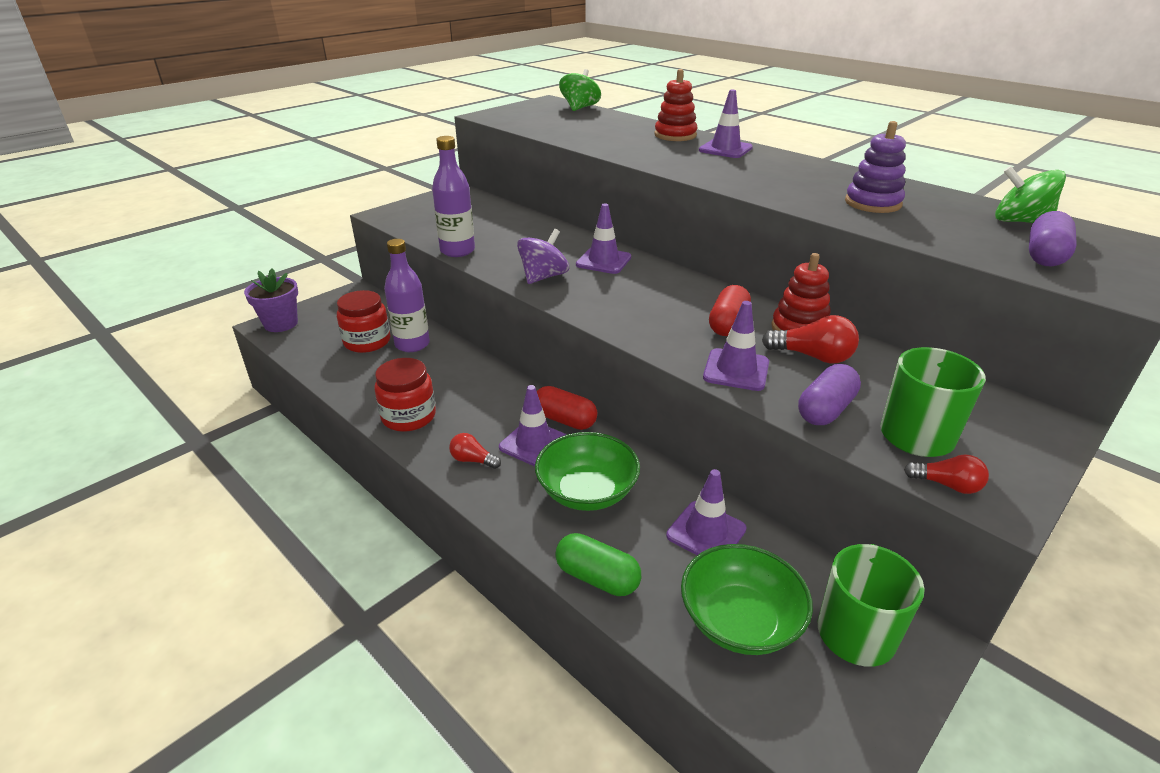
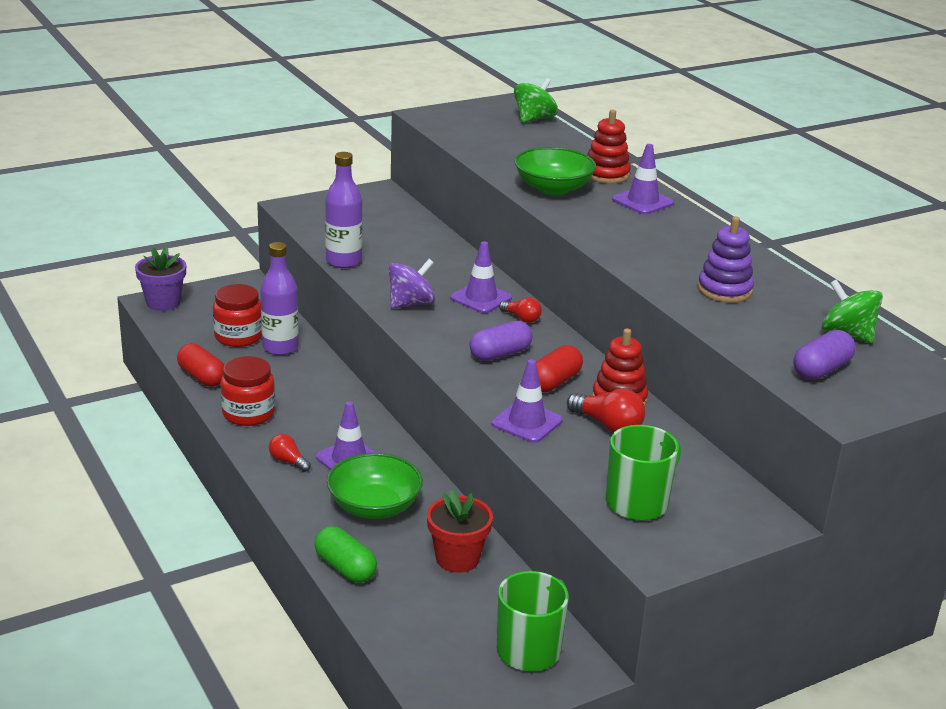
camera: 15 degrees right, 5 degrees down
(564, 420) = (389, 445): red capsule -> red capsule (202, 377)
(706, 532) = (457, 558): purple traffic cone -> red flower pot
(740, 620) = (441, 621): green bowl -> green bowl (553, 188)
(825, 410) = (577, 468): purple capsule -> purple capsule (500, 354)
(947, 485) = (624, 540): red light bulb -> red light bulb (521, 318)

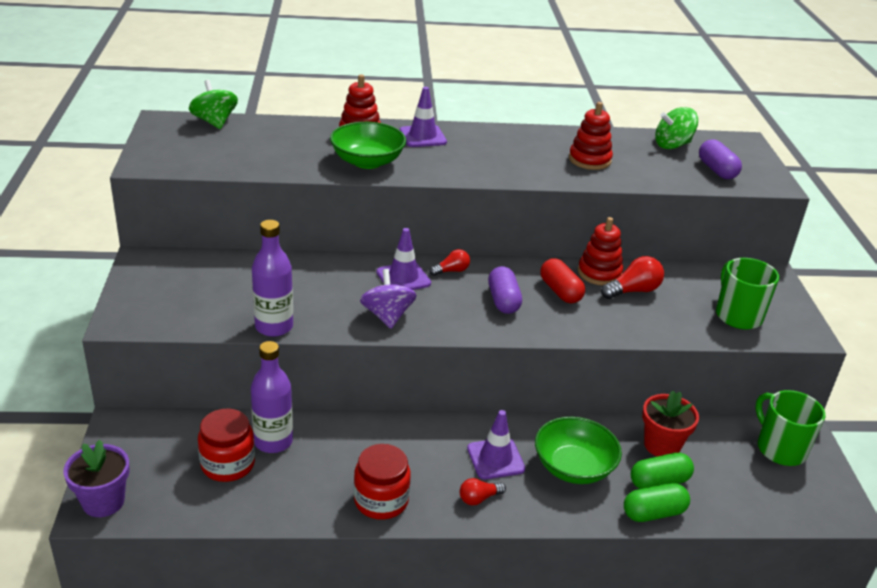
camera: 65 degrees left, 5 degrees up
(202, 377) = (289, 515): red capsule -> none
(396, 565) = (659, 482): none -> green capsule
(527, 422) = (614, 324): purple traffic cone -> none
(724, 290) = (589, 160): purple stacking toy -> red stacking toy

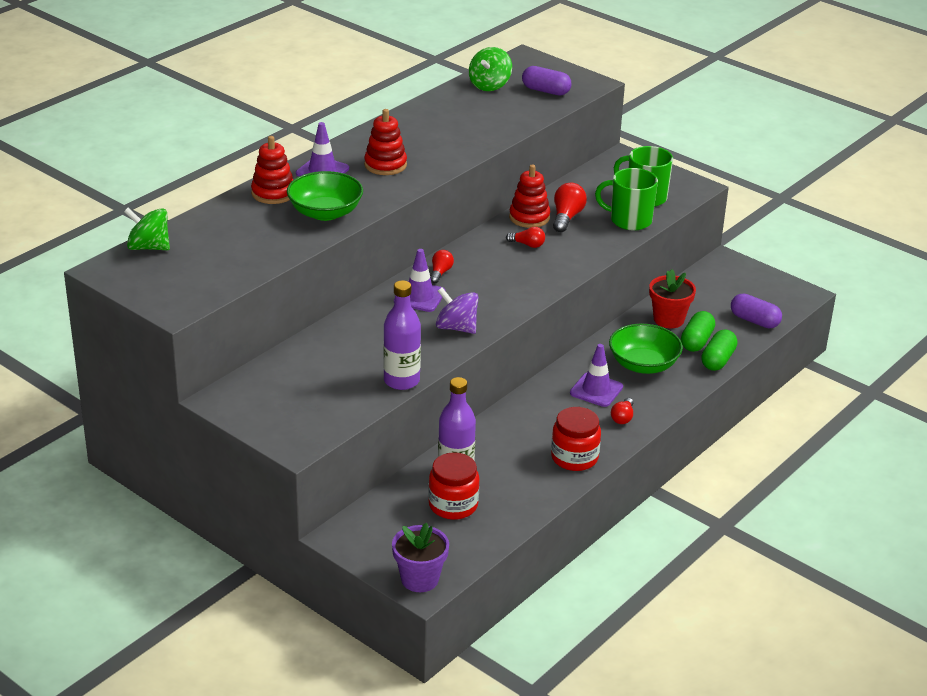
camera: 45 degrees left, 0 degrees up
(503, 301) = (505, 272): purple capsule -> purple capsule (754, 321)
(560, 291) = (527, 244): red capsule -> red light bulb
(589, 160) = (460, 127): red stacking toy -> red stacking toy (385, 165)
(780, 448) = (727, 279): green mug -> green mug (629, 220)

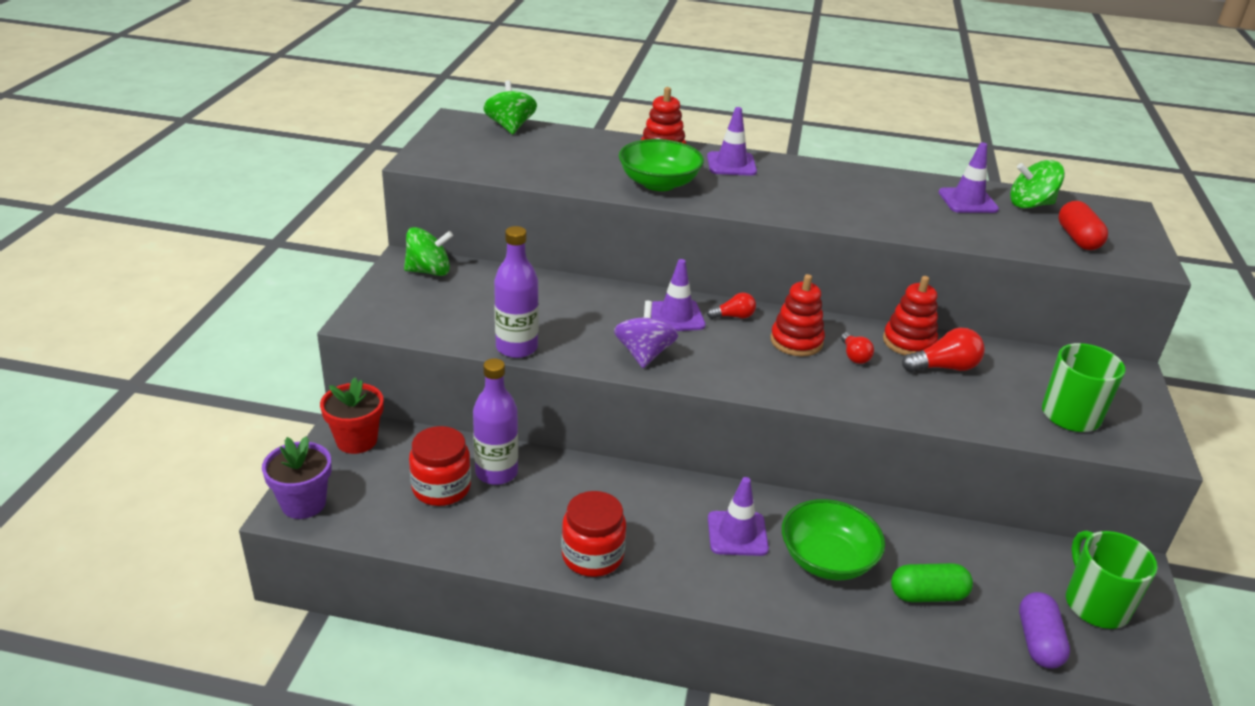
camera: 60 degrees right, 0 degrees up
(247, 392) = (429, 271): none -> green spinning top
(385, 165) = (786, 190): red stacking toy -> red stacking toy (796, 341)
(465, 105) = (967, 201): none -> purple traffic cone
(546, 91) = (1078, 238): purple capsule -> red capsule
(622, 417) = (704, 574): red light bulb -> none
(629, 220) = (1002, 415): green mug -> green mug (1095, 604)
(668, 319) = (944, 554): red flower pot -> red flower pot (356, 440)
(718, 360) = (909, 629): green capsule -> none

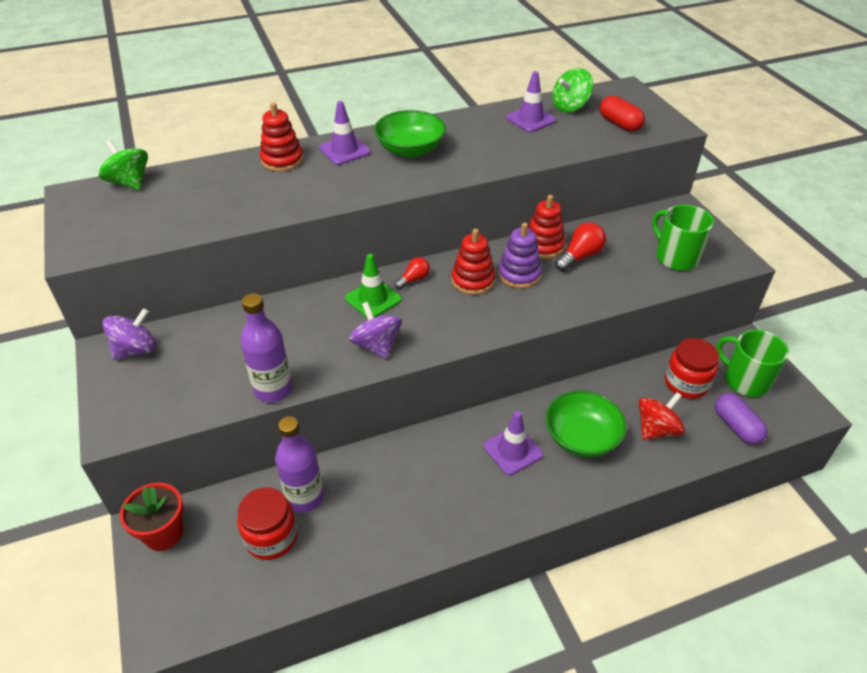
camera: 30 degrees left, 10 degrees up
(303, 503) = (164, 621): purple flower pot -> none
(429, 271) = (136, 350): green spinning top -> purple spinning top
(592, 556) = (431, 528): red jar -> red jar (686, 383)
(659, 183) = (305, 192): green bowl -> green bowl (410, 150)
(676, 316) = (373, 299): purple traffic cone -> green traffic cone
(854, 356) = (519, 274): red light bulb -> purple stacking toy
(927, 595) = (656, 429): green capsule -> red spinning top

